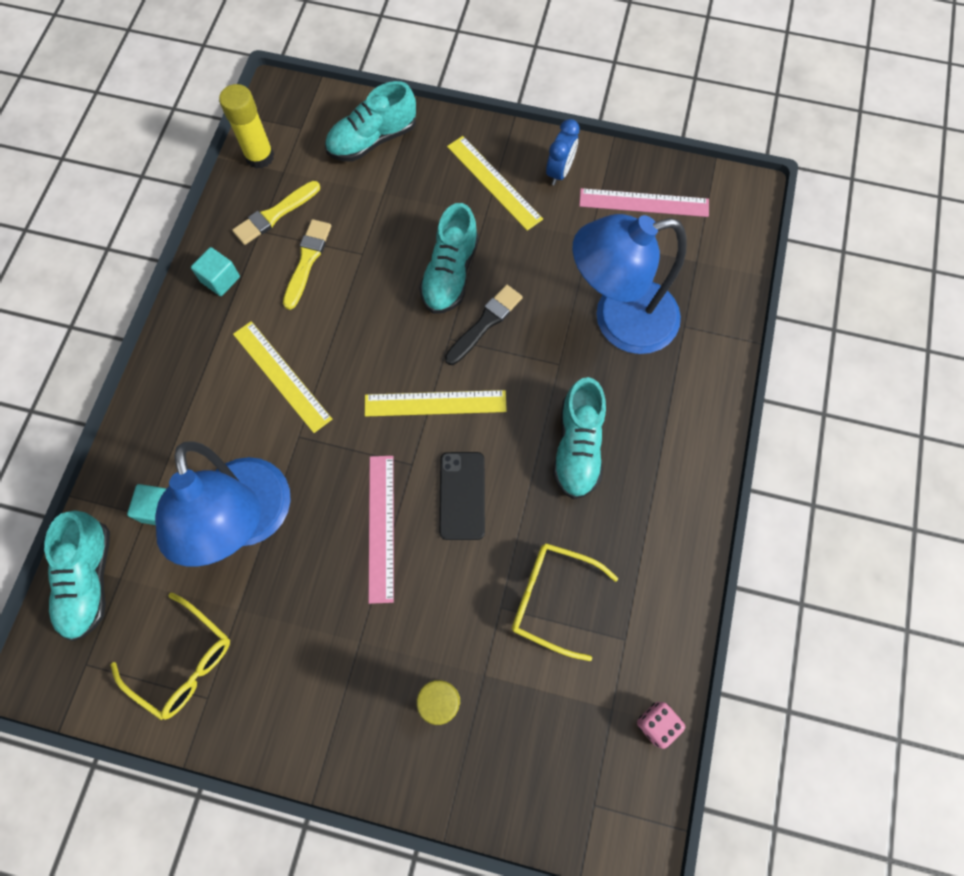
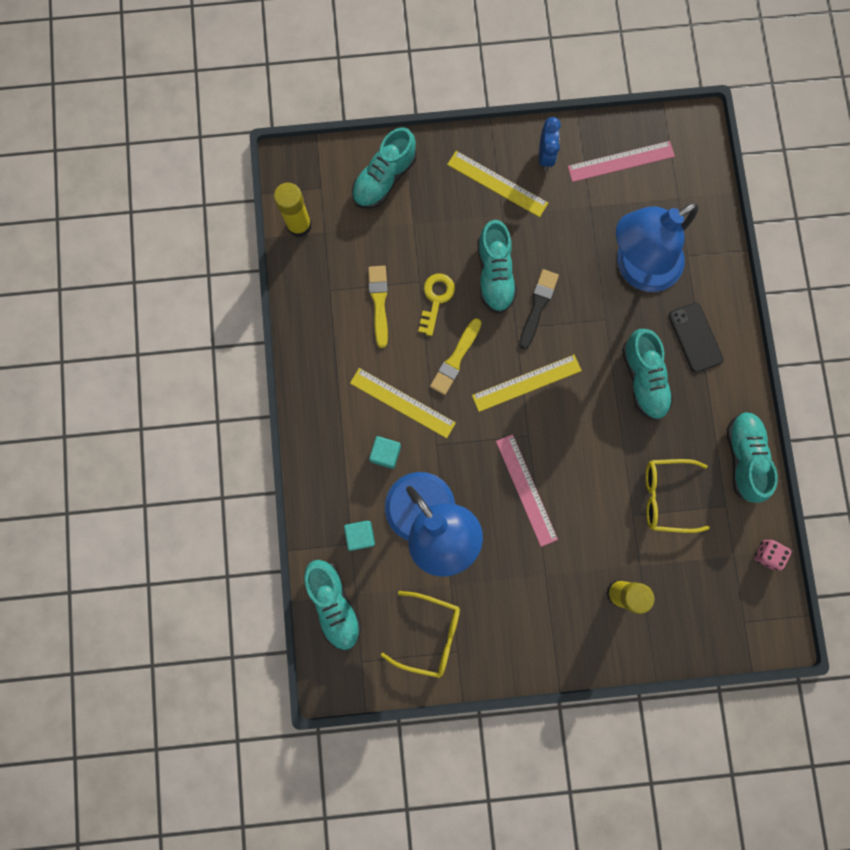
camera: 20 degrees left, 10 degrees up
(220, 279) = (318, 342): turquoise cube -> turquoise cube (385, 454)
(275, 215) = (335, 272): yellow brush -> yellow brush (455, 359)
(372, 278) = (436, 299): none -> yellow key
(462, 495) = (574, 445): black phone -> black phone (695, 337)
(669, 586) = (743, 457): none -> turquoise shoe

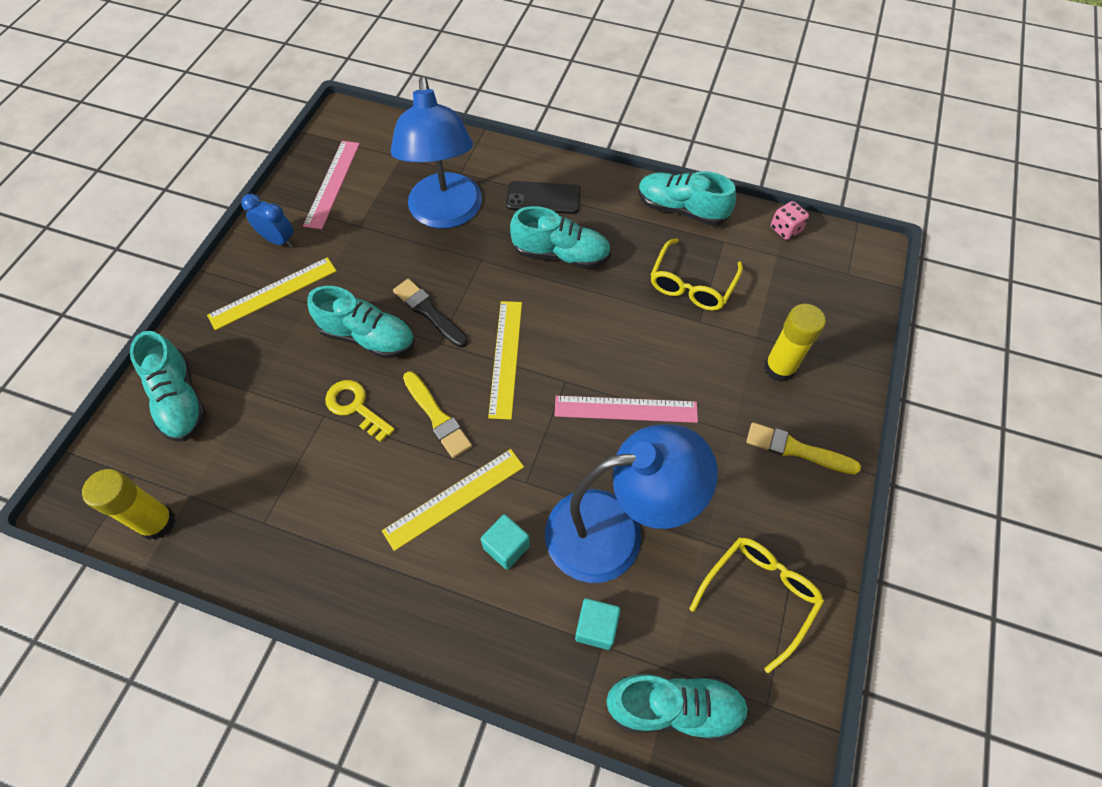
camera: 65 degrees left, 20 degrees down
(379, 302) = (318, 471): yellow brush -> yellow brush (796, 449)

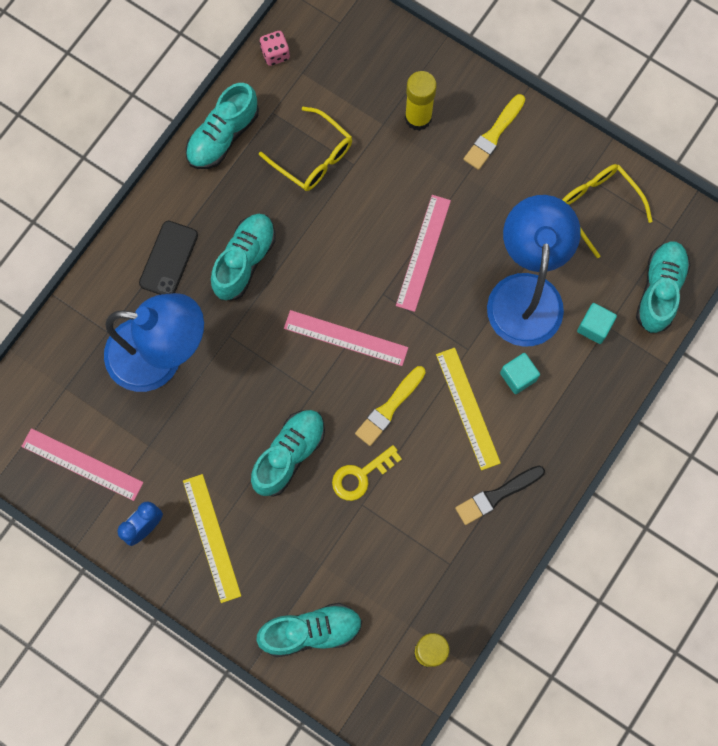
camera: 75 degrees left, 15 degrees up
(429, 312) = (276, 395): black brush -> black brush (497, 495)
(437, 417) = (389, 408): yellow brush -> yellow brush turned 150 degrees clockwise
(505, 358) = (345, 338): yellow ruler -> pink ruler

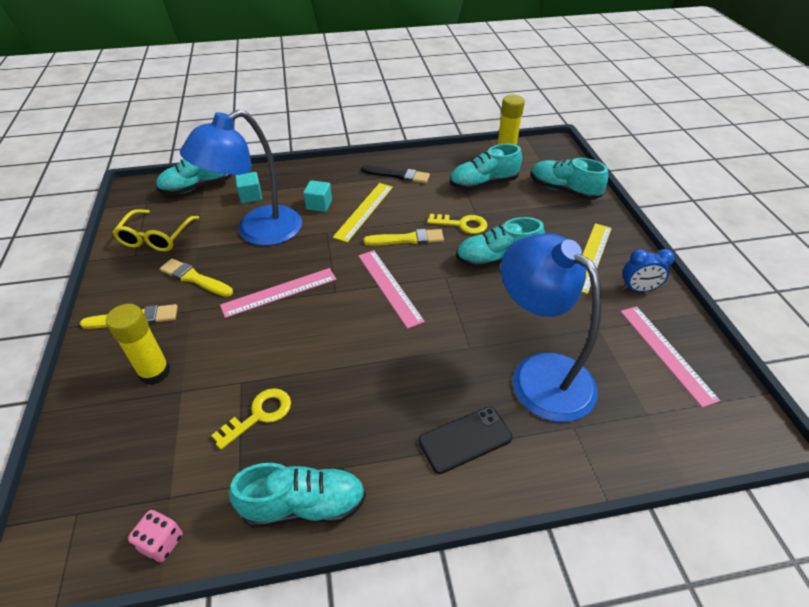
camera: 135 degrees left, 30 degrees down
(244, 261) = (403, 385): turquoise shoe -> turquoise shoe (483, 183)
(313, 157) = (259, 414): yellow glasses -> yellow key
(505, 202) = (194, 278): none -> yellow brush

